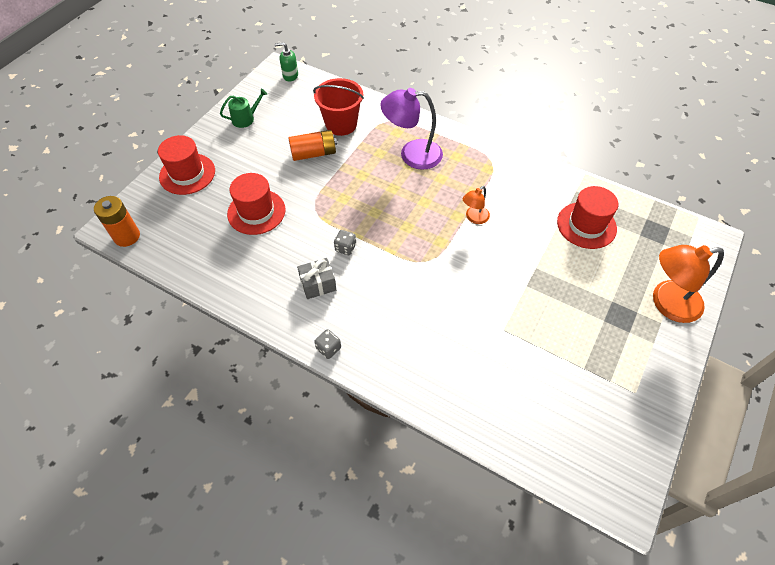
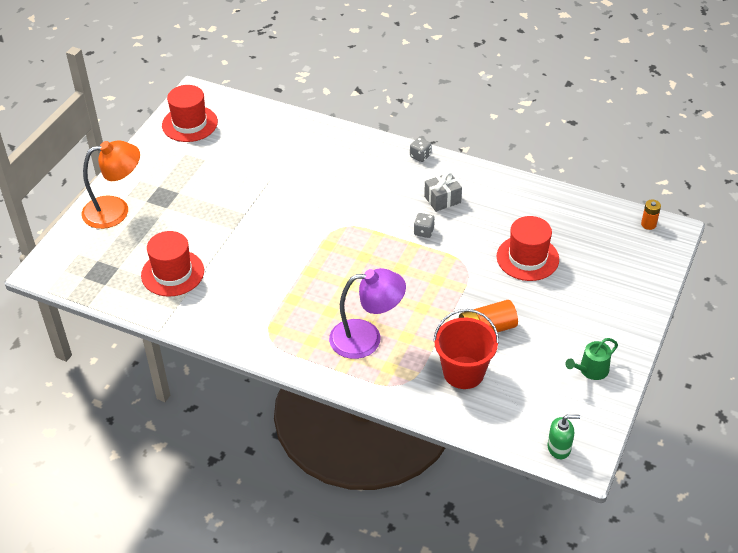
camera: 175 degrees right, 10 degrees down
(127, 236) = (648, 224): orange battery -> orange battery, size x0.57
(187, 174) = (625, 292): red hat -> red hat (189, 124)
(474, 218) = (292, 270): orange lamp -> none

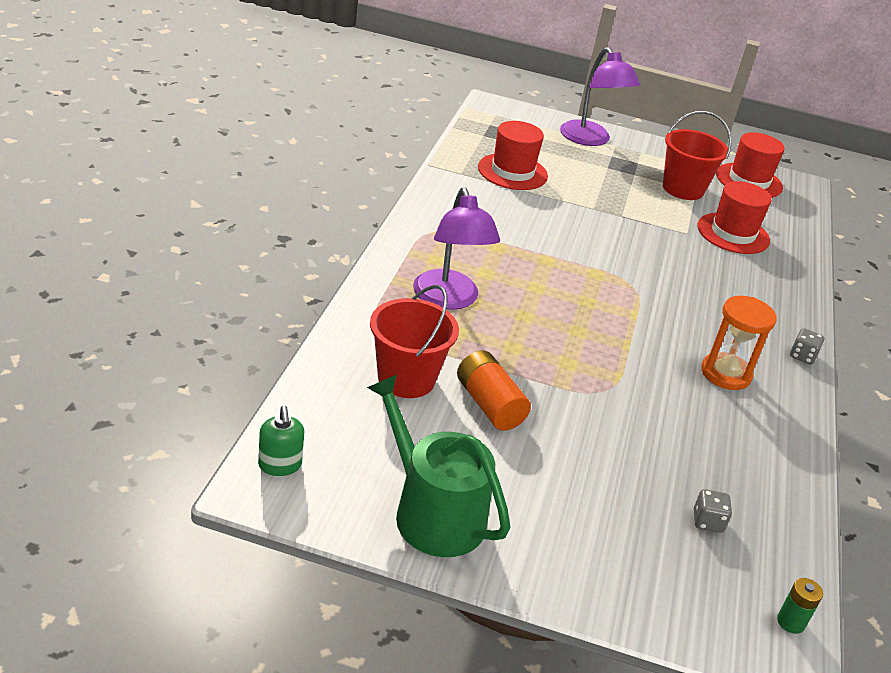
camera: 75 degrees right, 10 degrees down
(116, 210) = (590, 140): orange lamp -> purple lamp
(202, 167) = (683, 189): none -> red bucket
(424, 232) = (654, 354): grey dice -> grey dice (707, 521)
(442, 199) = (725, 374): grey gift -> orange hourglass
(527, 258) = (644, 456): red hat -> red hat (733, 233)
(591, 370) = (432, 513): green watering can -> green watering can, size x1.93
(648, 224) = (790, 622): orange battery -> green battery

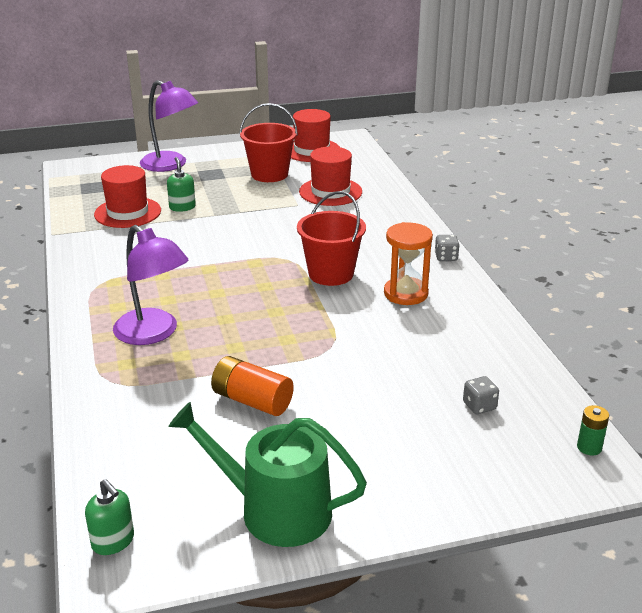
camera: 25 degrees left, 5 degrees down
(406, 379) = (168, 413): red bucket -> red bucket (331, 274)
(568, 188) = (182, 207): none -> green soap dispenser

